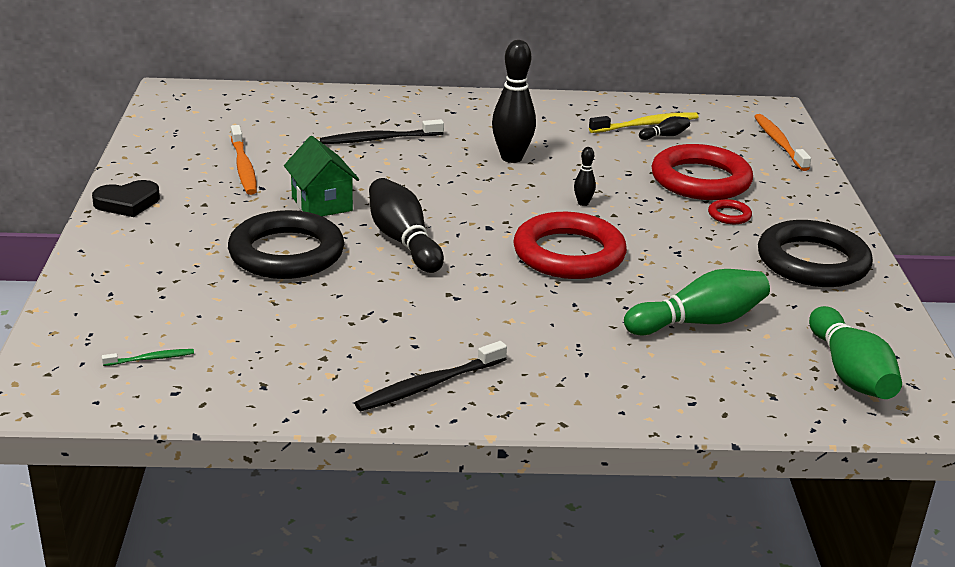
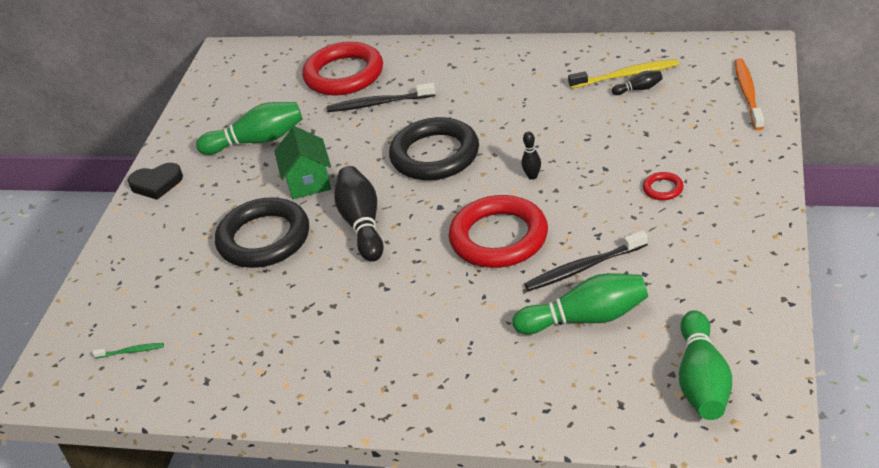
camera: 20 degrees right, 10 degrees up
(243, 167) = (257, 141): orange toothbrush -> green bowling pin
(428, 385) = (333, 384): black toothbrush -> black toothbrush (583, 268)
(511, 158) = (487, 122): black bowling pin -> none
(700, 180) = (652, 145): red ring -> red ring (344, 74)
(812, 262) = (720, 246): black ring -> black ring (435, 155)

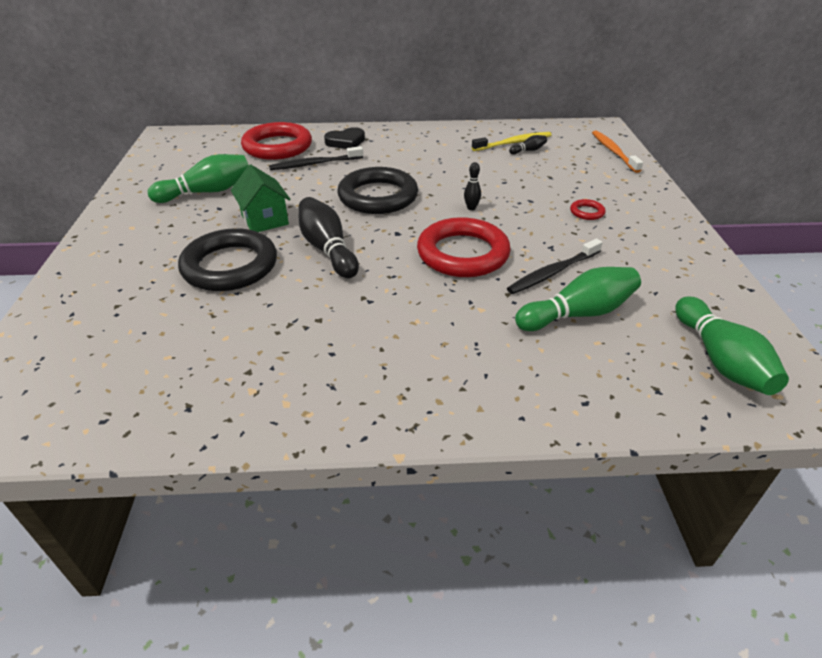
camera: 20 degrees left, 0 degrees up
(131, 351) = (90, 382): green toothbrush -> none
(156, 184) = (108, 227): black heart -> black heart (346, 142)

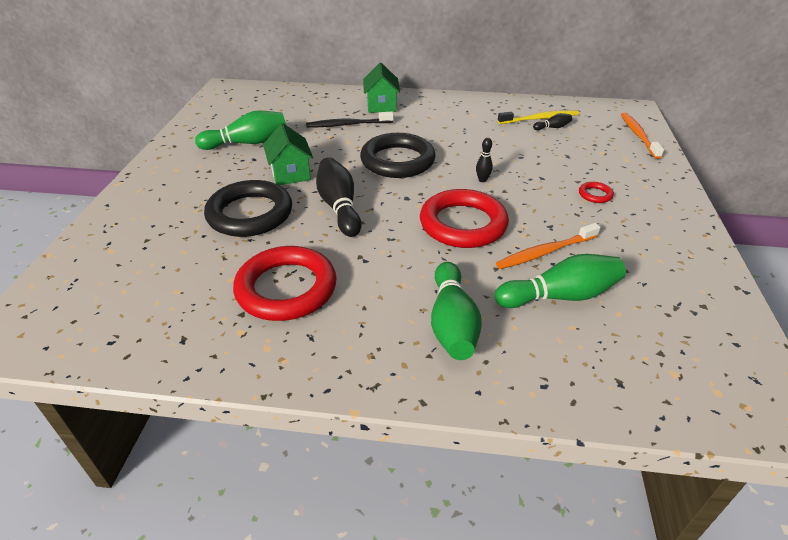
camera: 10 degrees right, 0 degrees up
(277, 146) = (319, 105): red ring -> red ring (286, 288)
(346, 142) = (381, 105): black heart -> green house
(552, 272) = (545, 252): black toothbrush -> orange toothbrush
(720, 360) = (694, 361): green bowling pin -> green bowling pin (452, 323)

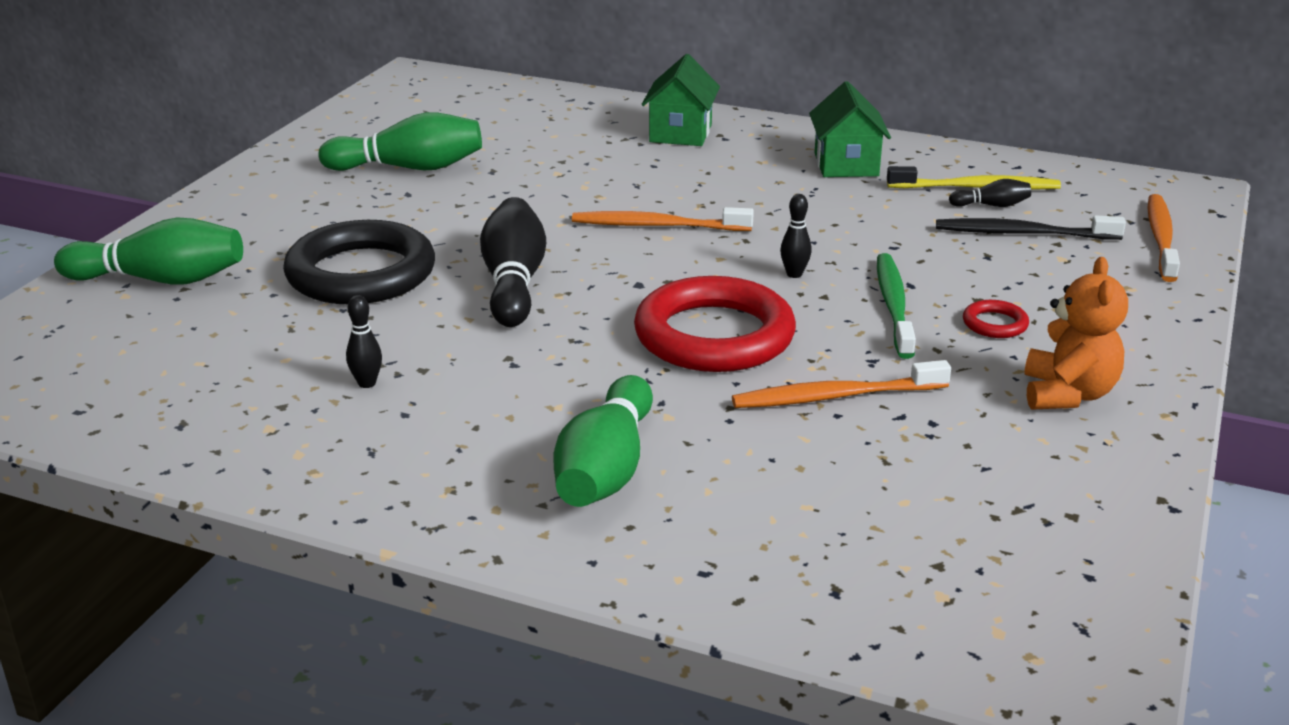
camera: 15 degrees right, 10 degrees down
(286, 288) = (367, 383): red ring -> black bowling pin
(290, 173) = (458, 223): green house -> green house (846, 164)
(347, 125) = (600, 158): black toothbrush -> black toothbrush (1022, 233)
(397, 161) = (657, 226): black ring -> orange toothbrush
(541, 191) = (893, 305): none -> green toothbrush
(560, 296) = (817, 462): green bowling pin -> green bowling pin (160, 280)
(654, 231) = (1067, 394): none -> orange teddy bear

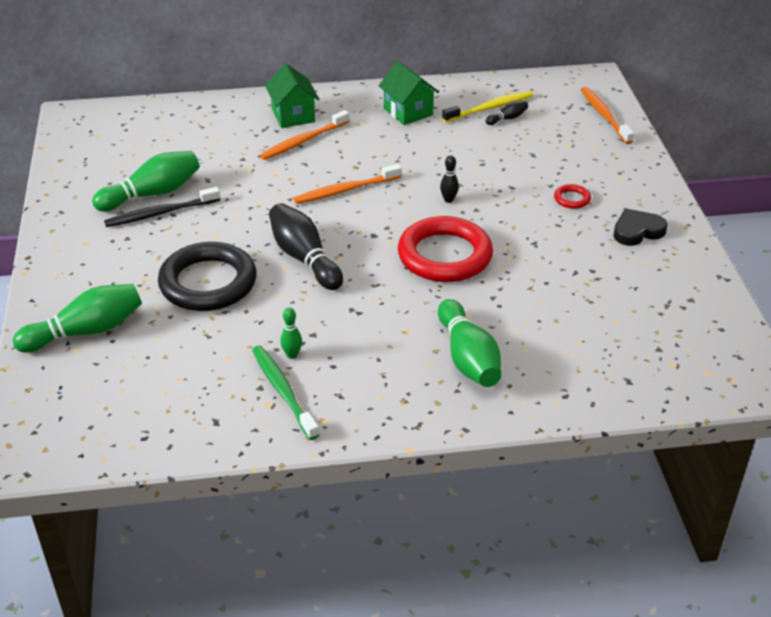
camera: 30 degrees left, 10 degrees up
(367, 383) = (292, 355): black bowling pin -> green bowling pin
(835, 396) = (536, 272): orange toothbrush -> orange toothbrush (303, 141)
(893, 305) = (515, 203): green toothbrush -> green toothbrush (283, 391)
(1022, 233) = (538, 133): black toothbrush -> black toothbrush (160, 213)
(1067, 394) = (637, 231): orange teddy bear -> black heart

